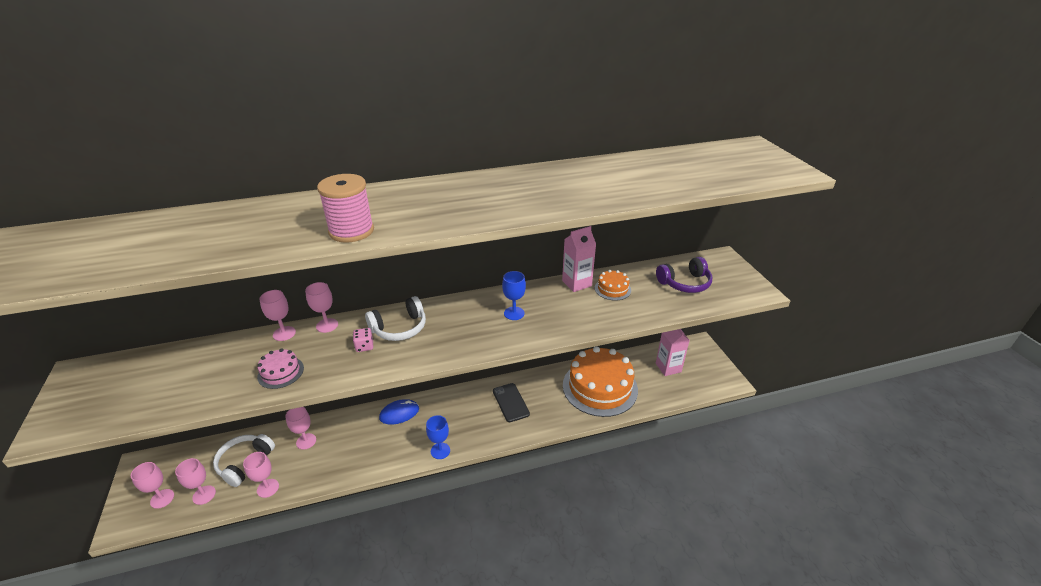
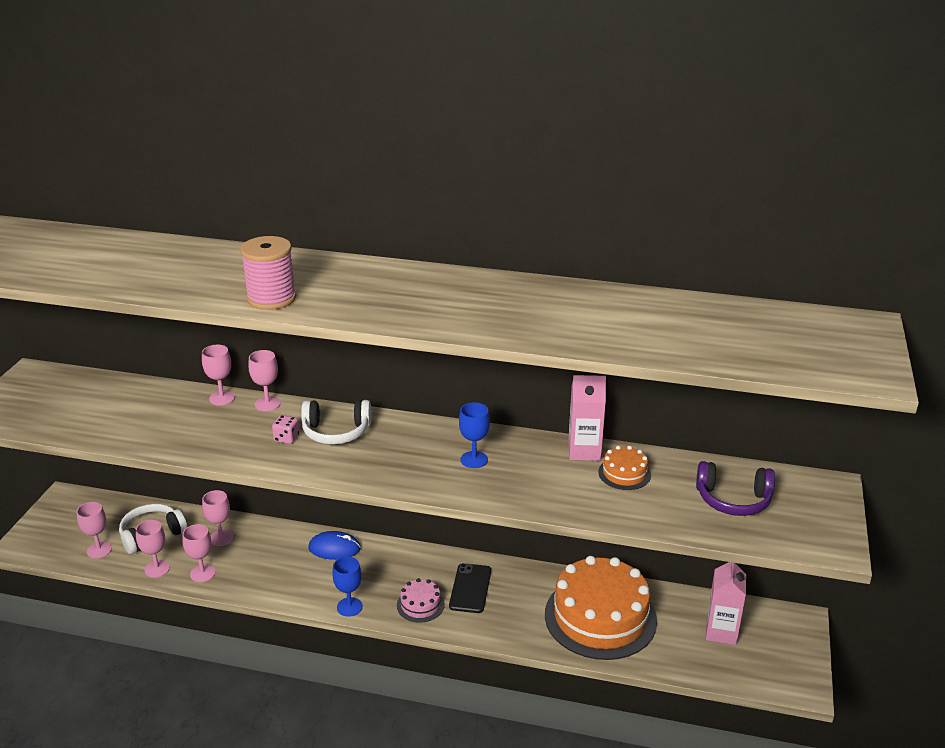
camera: 30 degrees right, 5 degrees down
(162, 498) = (63, 537): pink goblet -> pink goblet (202, 573)
(280, 372) = (191, 435): pink cake -> pink cake (420, 605)

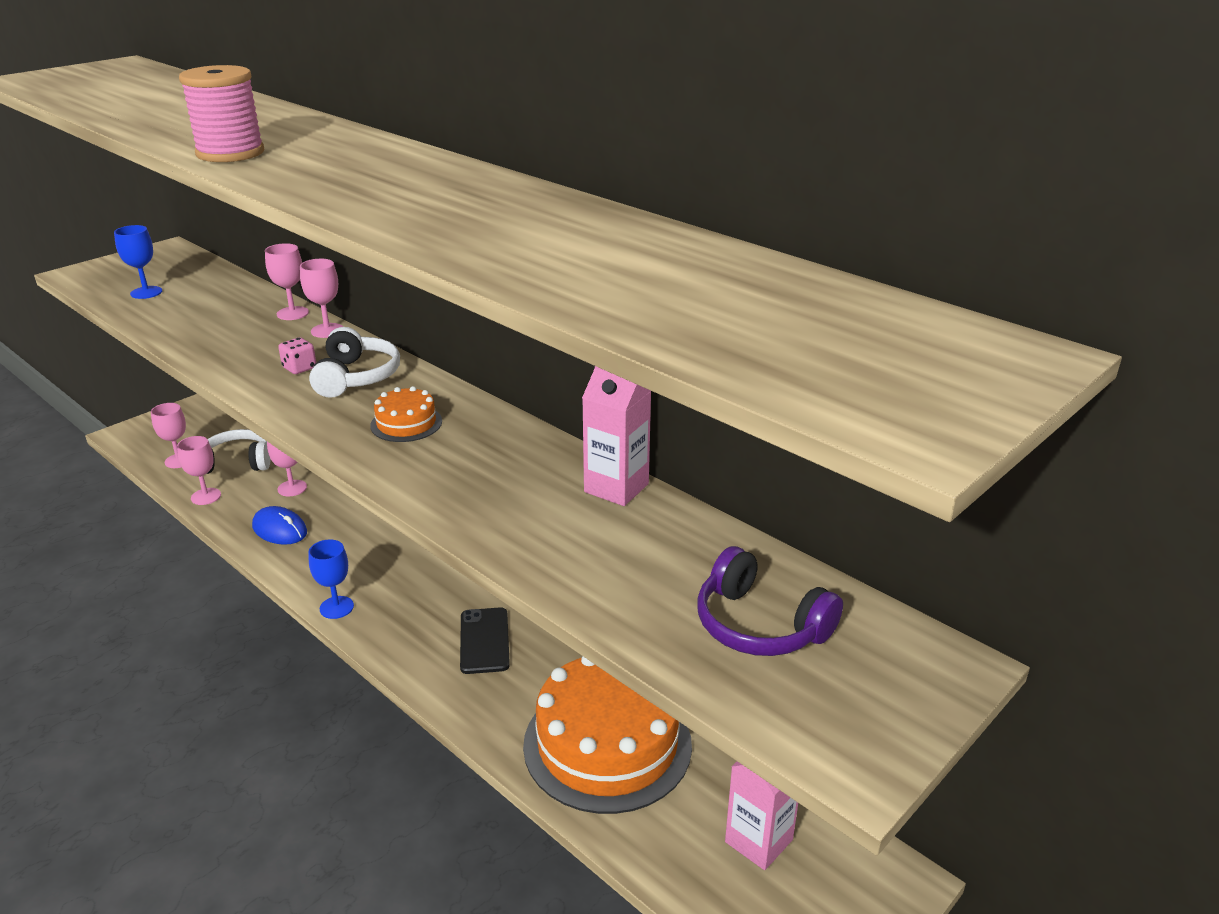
camera: 30 degrees right, 0 degrees up
(202, 573) = (239, 516): pink goblet -> none
(334, 548) = (386, 539): blue mouse -> blue mouse (279, 529)
(336, 432) = (356, 377): white headphones -> white headphones turned 120 degrees counterclockwise
(420, 605) = (411, 636): pink cake -> none
(470, 588) = (484, 641): black phone -> black phone turned 45 degrees counterclockwise
(474, 459) = (466, 453): blue goblet -> blue goblet (146, 292)
(624, 473) = (638, 533): orange cake -> orange cake (406, 423)

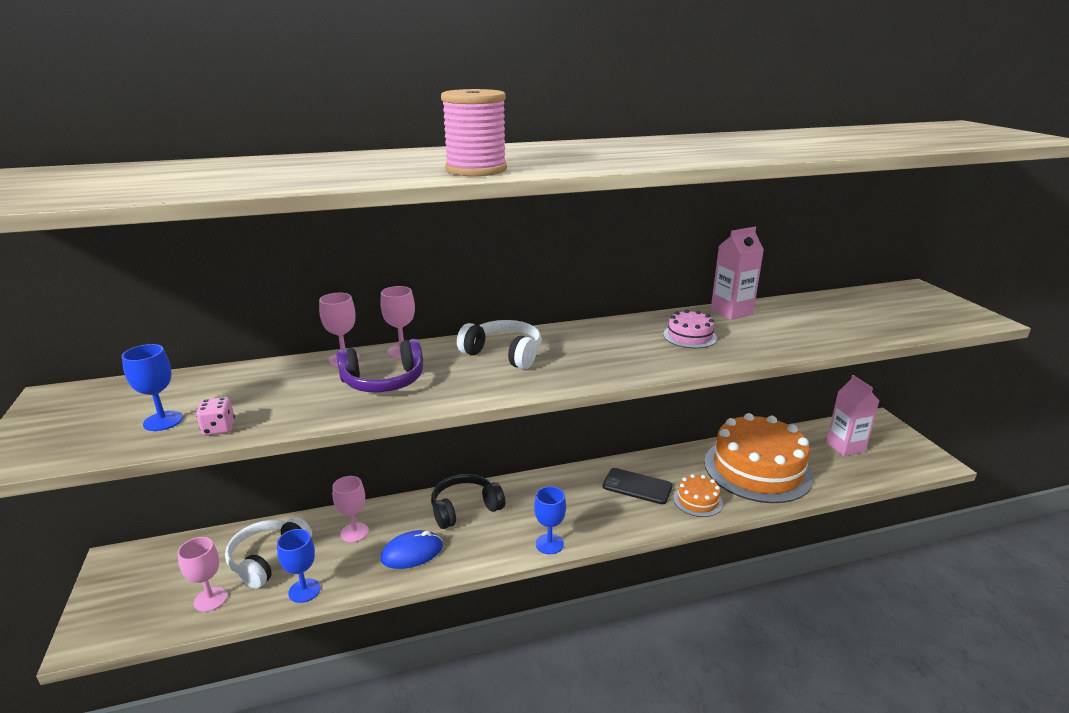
camera: 60 degrees left, 5 degrees down
(206, 496) = (304, 590): pink goblet -> blue goblet
(299, 368) = (460, 371): pink dice -> pink dice (219, 428)
(364, 534) = (465, 508): none -> black headphones
(406, 423) = (598, 350): orange cake -> orange cake (697, 500)
(496, 472) = (689, 336): none -> pink cake
(759, 625) = (878, 312): purple headphones -> purple headphones (384, 381)

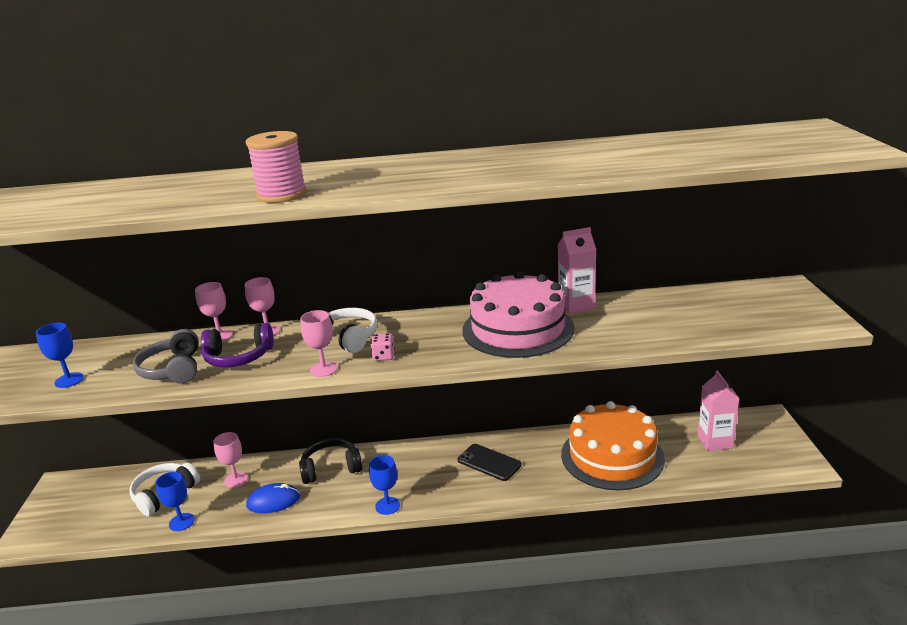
camera: 15 degrees right, 0 degrees up
(211, 599) = (113, 521): pink goblet -> pink goblet (323, 369)
(219, 428) = (103, 389): pink dice -> pink dice (383, 356)
(305, 400) = (173, 369): none -> grey headphones
(689, 336) = (518, 329): pink cake -> pink cake, size x2.30
(697, 500) = (538, 480): orange cake -> none

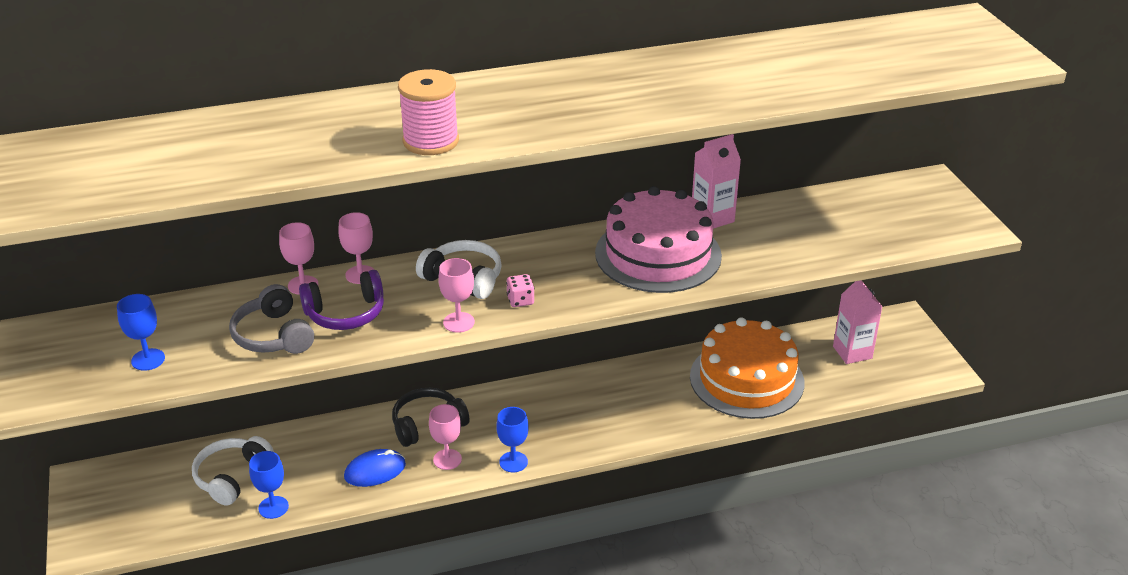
camera: 15 degrees left, 10 degrees up
(236, 480) = (315, 450): pink goblet -> pink goblet (447, 459)
(489, 462) = (612, 400): black phone -> none

